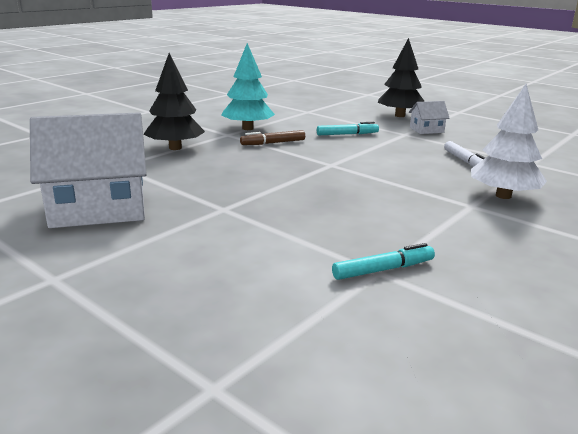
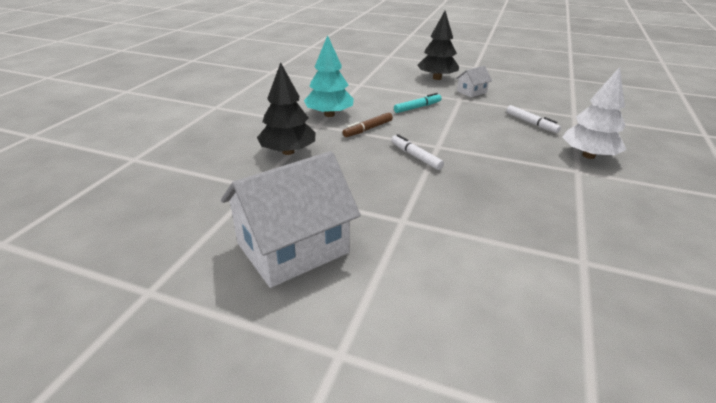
camera: 20 degrees left, 10 degrees up
(296, 168) = (415, 156): none -> white marker
(383, 270) = (586, 259): turquoise marker -> none

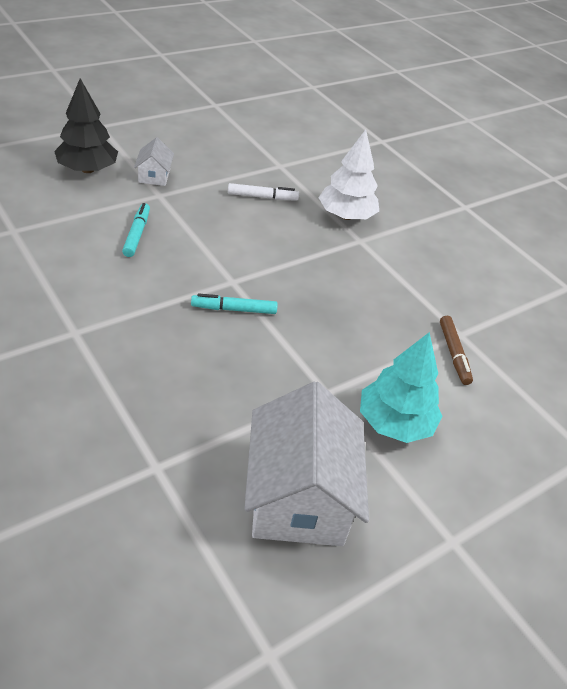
camera: 60 degrees left, 10 degrees up
(288, 152) = (108, 396): black tree -> none
(329, 114) = (59, 307): turquoise tree -> turquoise tree (394, 423)
(368, 129) = (137, 302): brown marker -> brown marker (453, 354)
(415, 156) = (234, 309): white marker -> turquoise marker

